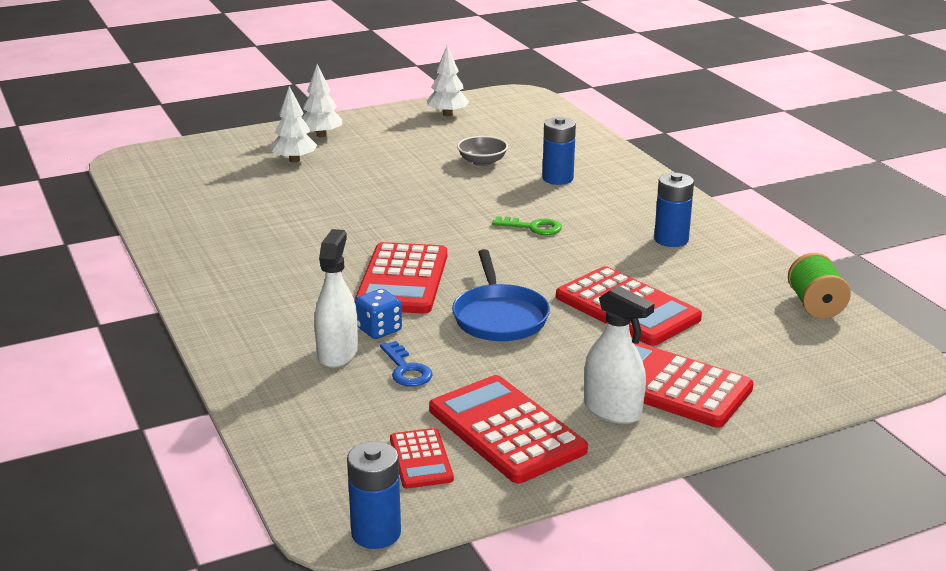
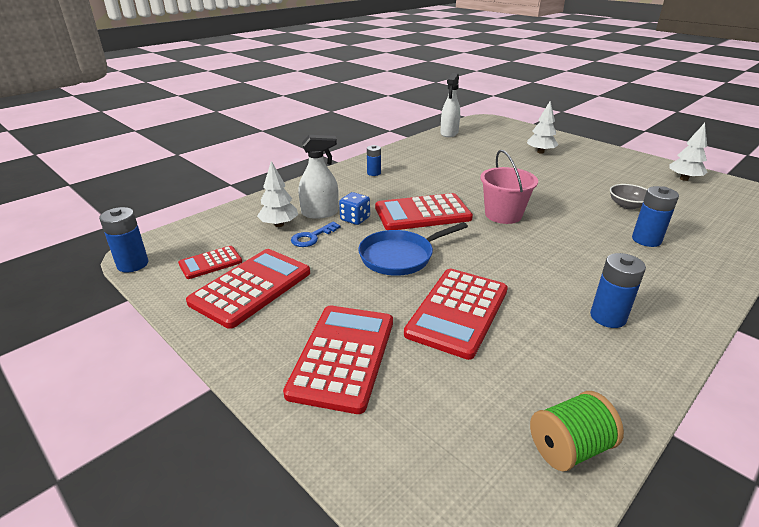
camera: 70 degrees right, 5 degrees up
(240, 289) = (374, 173): none -> blue battery
(321, 135) = (584, 151): white tree -> white tree (279, 224)
(448, 232) = (503, 215): none -> pink bucket
(533, 227) = (548, 245): green key -> none
(612, 410) = (292, 331): white spray bottle -> white spray bottle (449, 133)

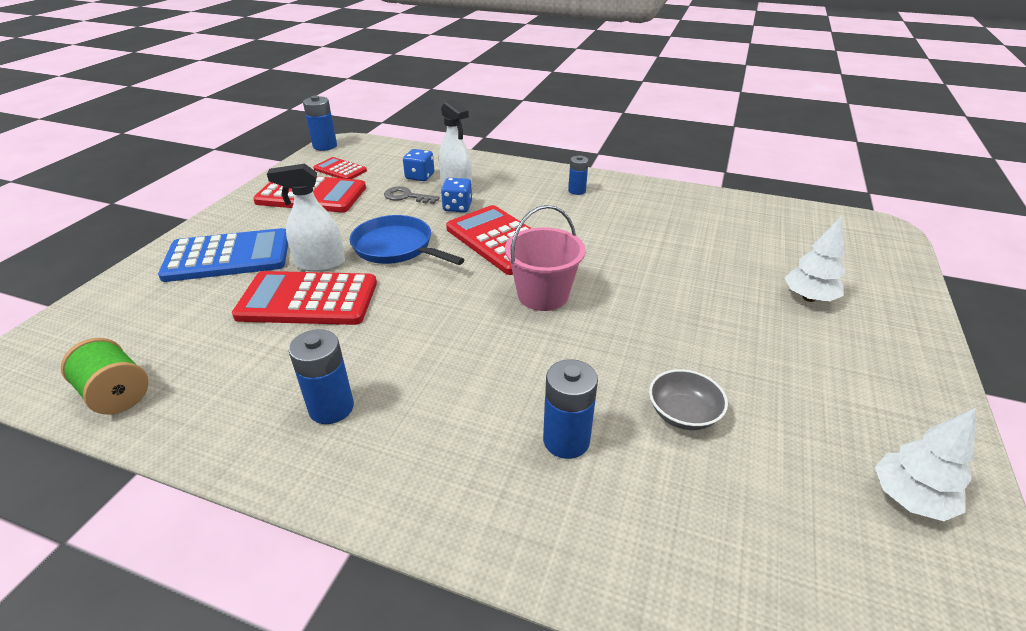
camera: 65 degrees right, 5 degrees up
(279, 224) = (420, 176): white tree -> blue dice
(312, 237) = (406, 196): blue key -> grey key
(343, 356) = (228, 257): red calculator -> blue calculator
(449, 133) = (772, 210): white spray bottle -> white spray bottle (320, 263)

